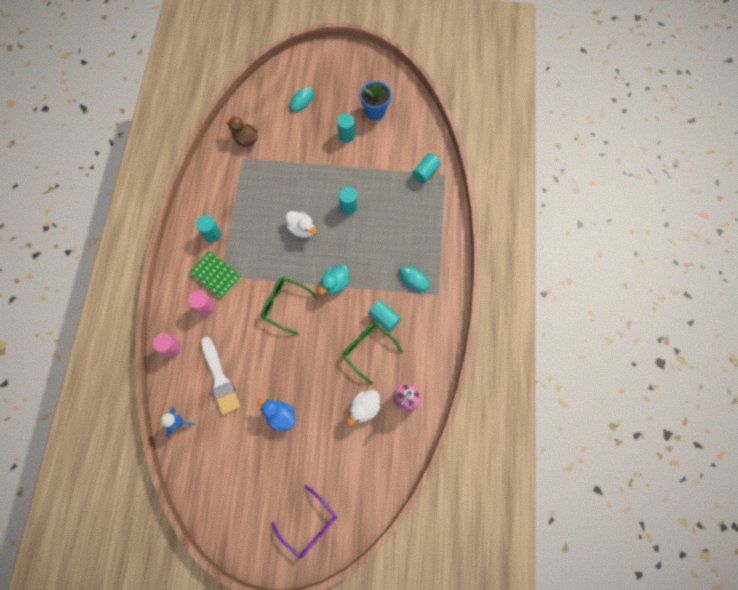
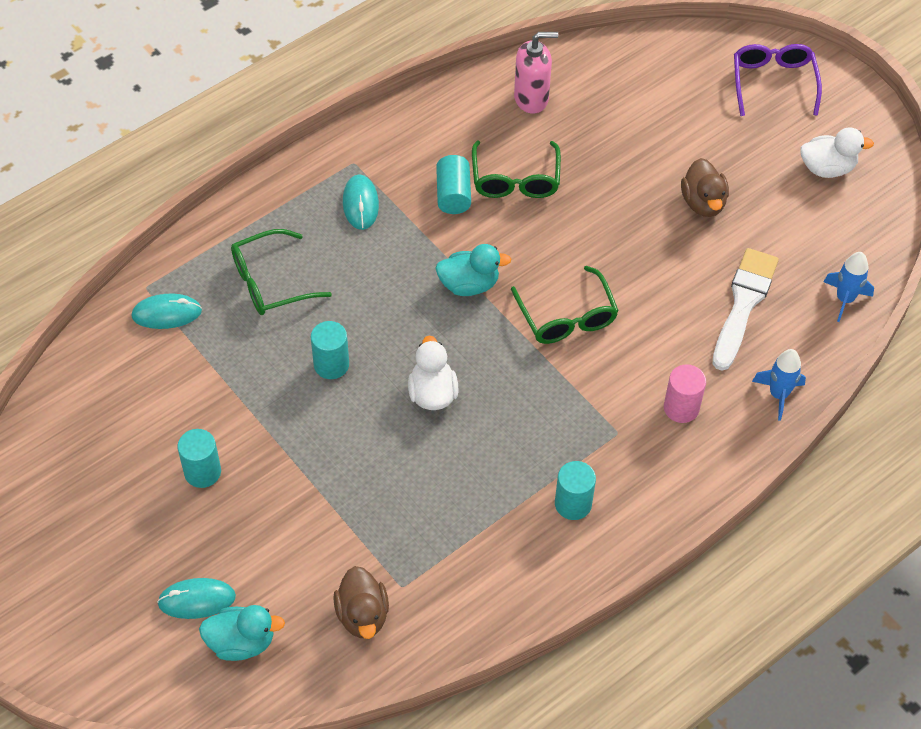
camera: 135 degrees left, 15 degrees down
(172, 348) = (778, 395): pink cylinder -> blue rocket
(216, 275) = (625, 438): green notebook -> none
(274, 101) = (241, 642): none -> turquoise duck
(280, 416) = (703, 203): blue duck -> brown duck
(364, 408) = (590, 129): white duck -> white duck (827, 168)
(375, 111) = (112, 469): blue flower pot -> none
(406, 216) = (270, 282): none -> green glasses
(425, 173) = (167, 313): turquoise cylinder -> turquoise mouse

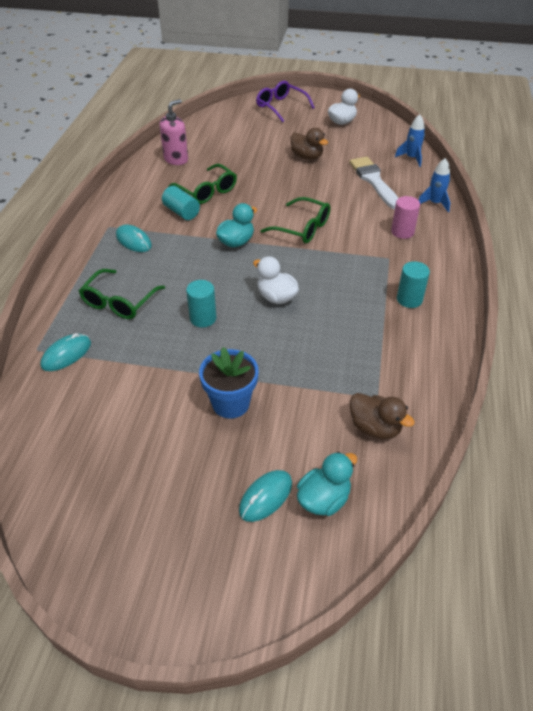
camera: 40 degrees left, 10 degrees down
(202, 472) = (185, 421): turquoise cylinder -> none
(260, 484) = (230, 403): none -> blue flower pot

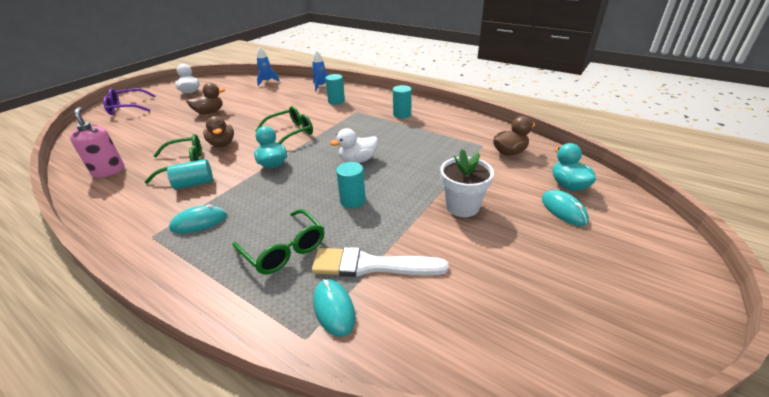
camera: 65 degrees left, 10 degrees down
(230, 403) = (462, 206): blue flower pot -> white flower pot
(252, 195) = (222, 144): none -> brown duck
(374, 181) = (273, 97): white brush -> white brush (371, 265)
(402, 232) = (336, 101): pink cylinder -> turquoise cylinder

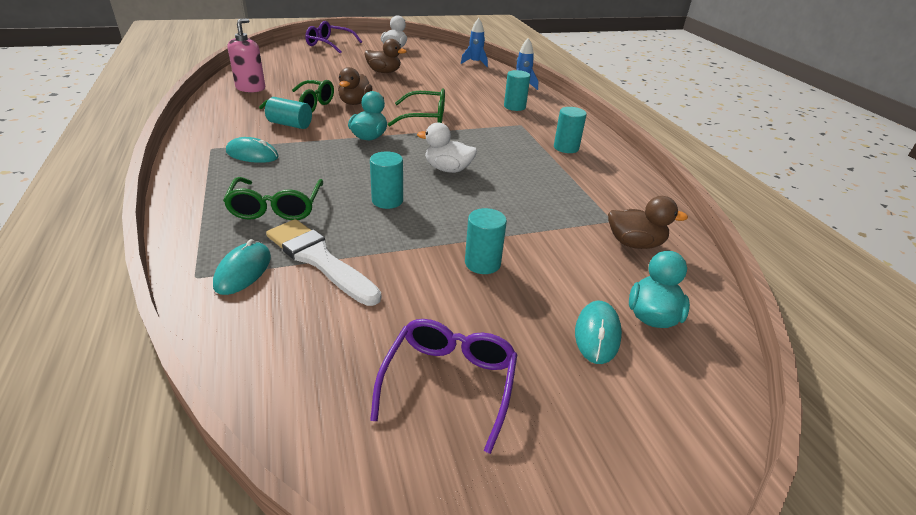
camera: 35 degrees right, 0 degrees up
(462, 206) = (482, 263): white flower pot -> turquoise cylinder
(548, 284) = (449, 383): none -> purple glasses

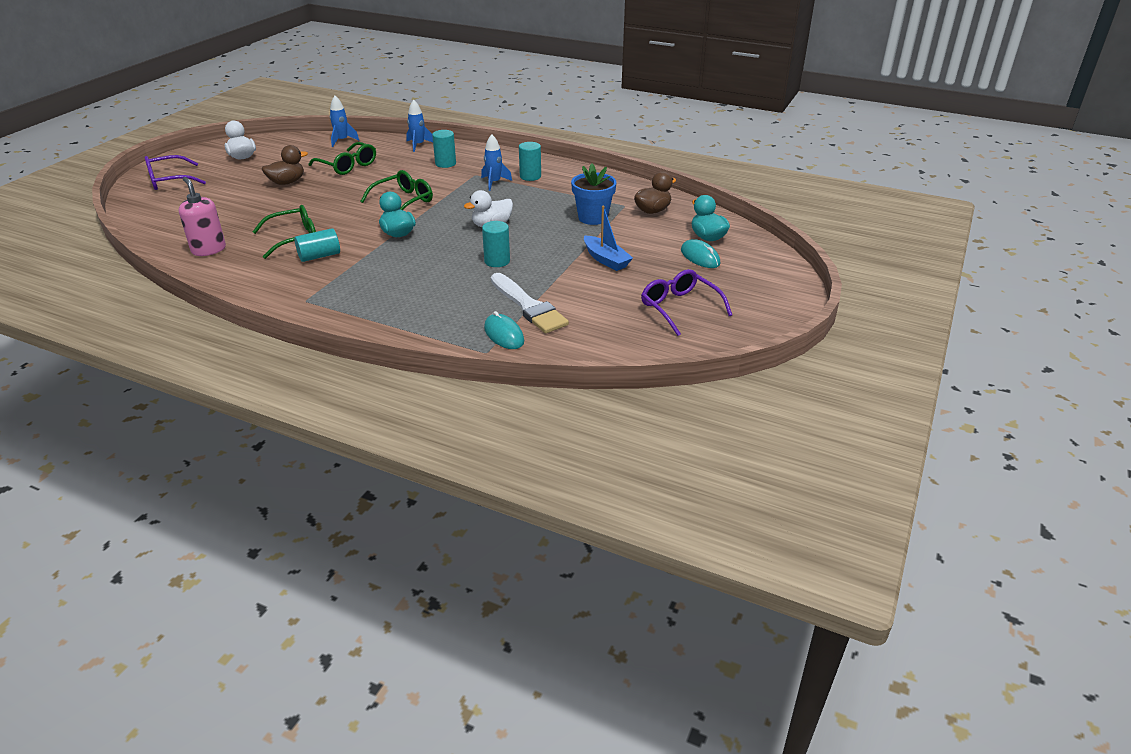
camera: 45 degrees left, 0 degrees up
(252, 154) = (347, 287): turquoise mouse -> none
(276, 207) = (444, 301): green glasses -> green glasses (347, 166)
(319, 259) = (528, 306): white brush -> white brush turned 120 degrees counterclockwise
(355, 103) = (327, 217): brown duck -> none
(482, 263) = (606, 260): turquoise cylinder -> blue boat
(523, 138) = (494, 183): none -> blue rocket
(553, 214) = (593, 218): none -> blue flower pot

